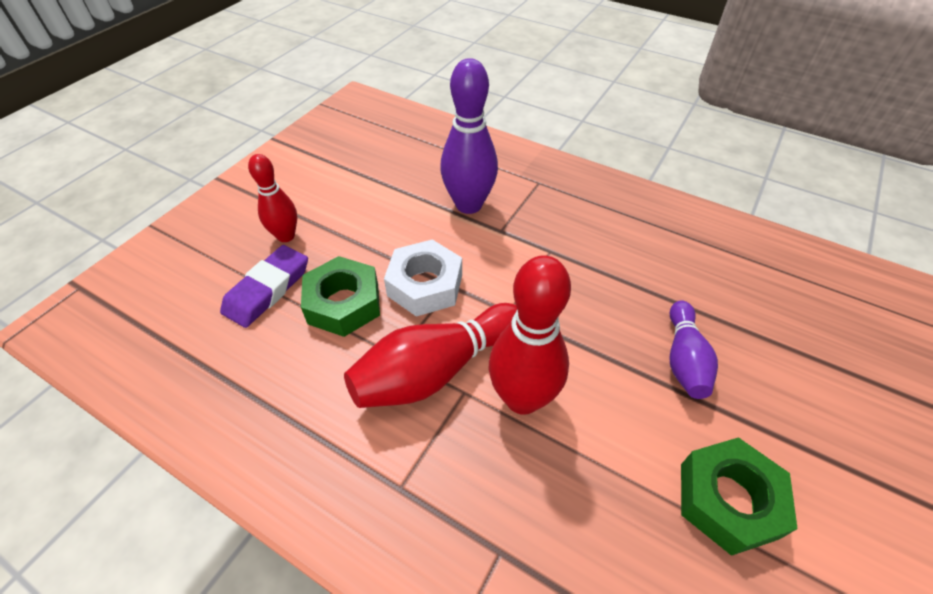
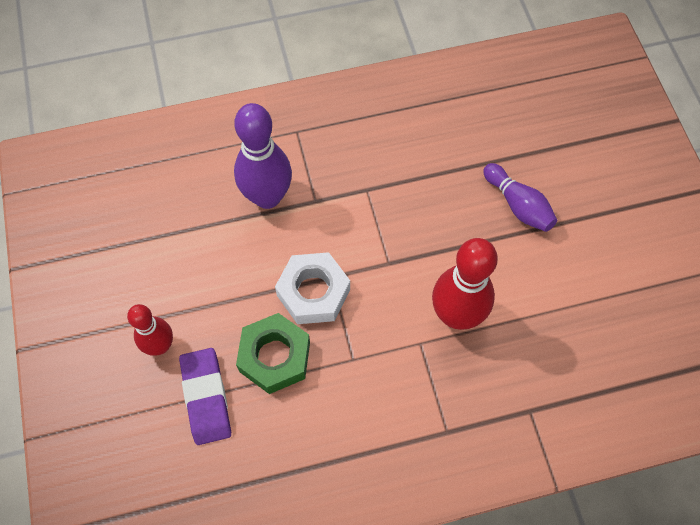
camera: 45 degrees left, 15 degrees up
(436, 370) = (389, 345): red bowling pin -> none
(728, 500) = (606, 276): green nut -> none

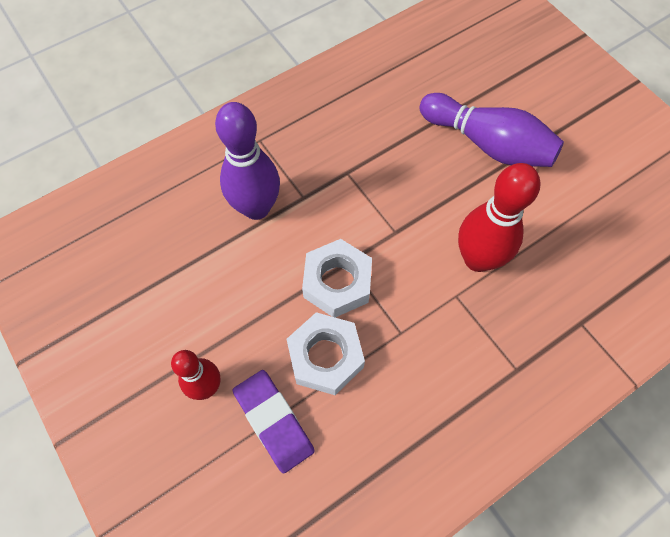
camera: 20 degrees left, 0 degrees up
(275, 357) = (325, 357): green nut -> white nut
(518, 205) = (487, 144): purple bowling pin -> purple bowling pin, size x1.63

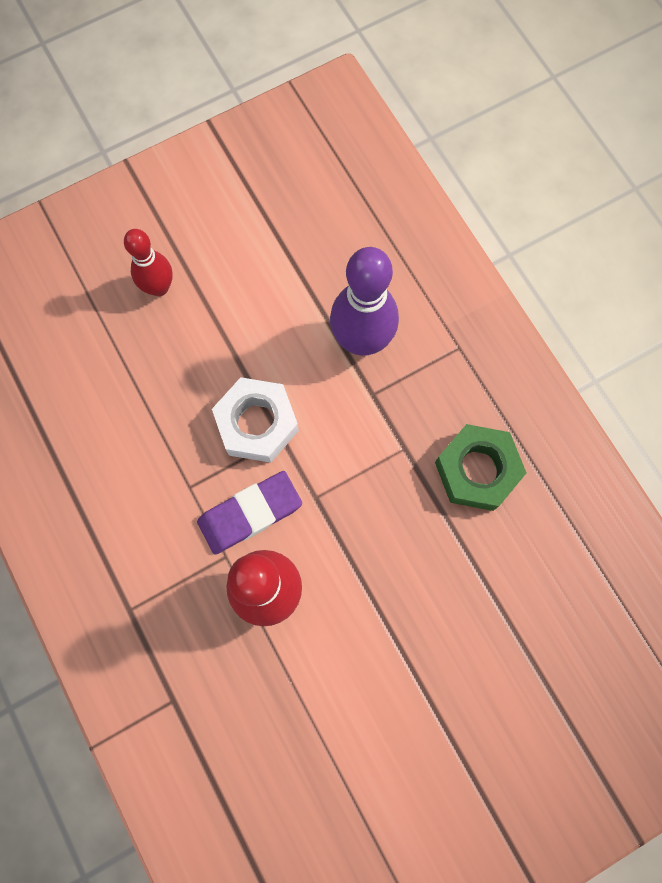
camera: 95 degrees right, 10 degrees up
(273, 421) = (114, 349): purple eraser -> purple eraser (250, 513)
(325, 357) = (173, 404): white nut -> none
(359, 125) = (477, 470): none -> green nut
(487, 144) = (437, 637): purple bowling pin -> none

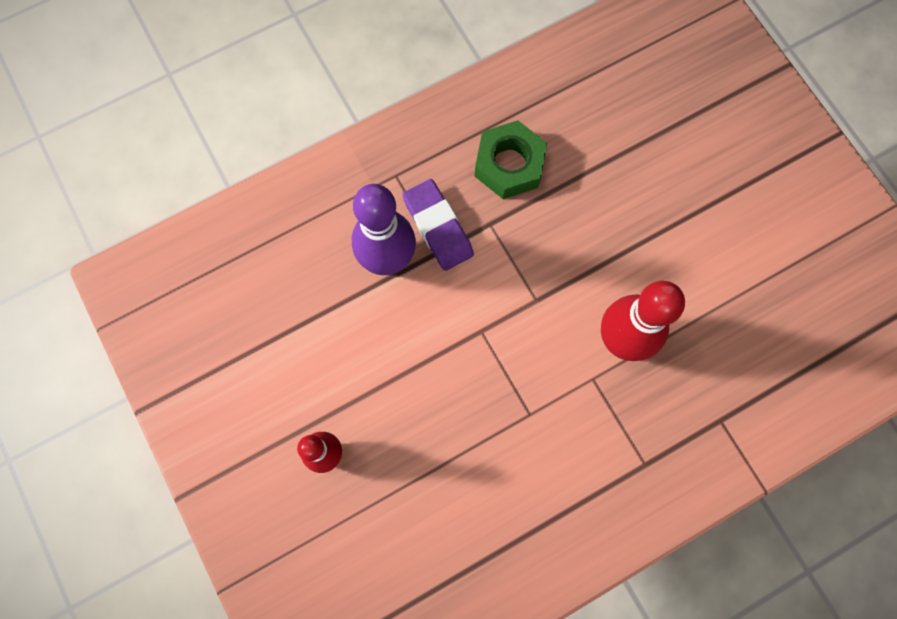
camera: 90 degrees left, 0 degrees up
(250, 513) = (553, 357): purple eraser -> purple eraser (438, 227)
(257, 423) = (468, 353): white nut -> none

